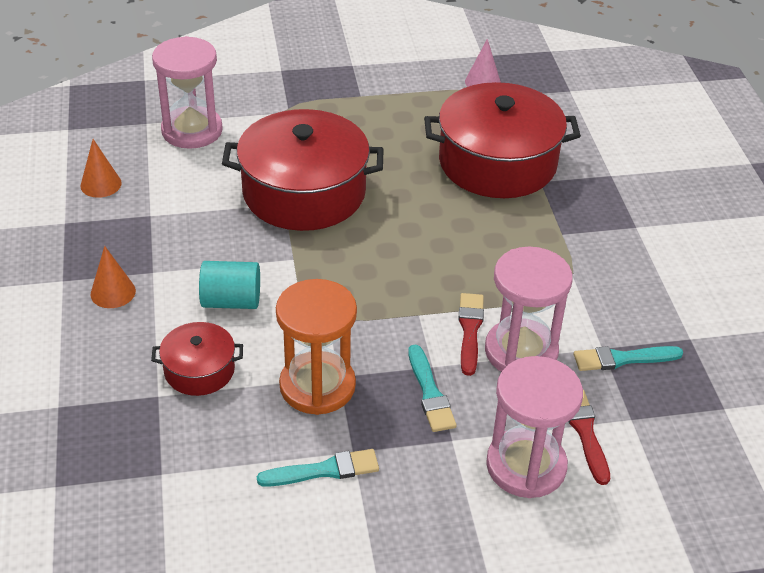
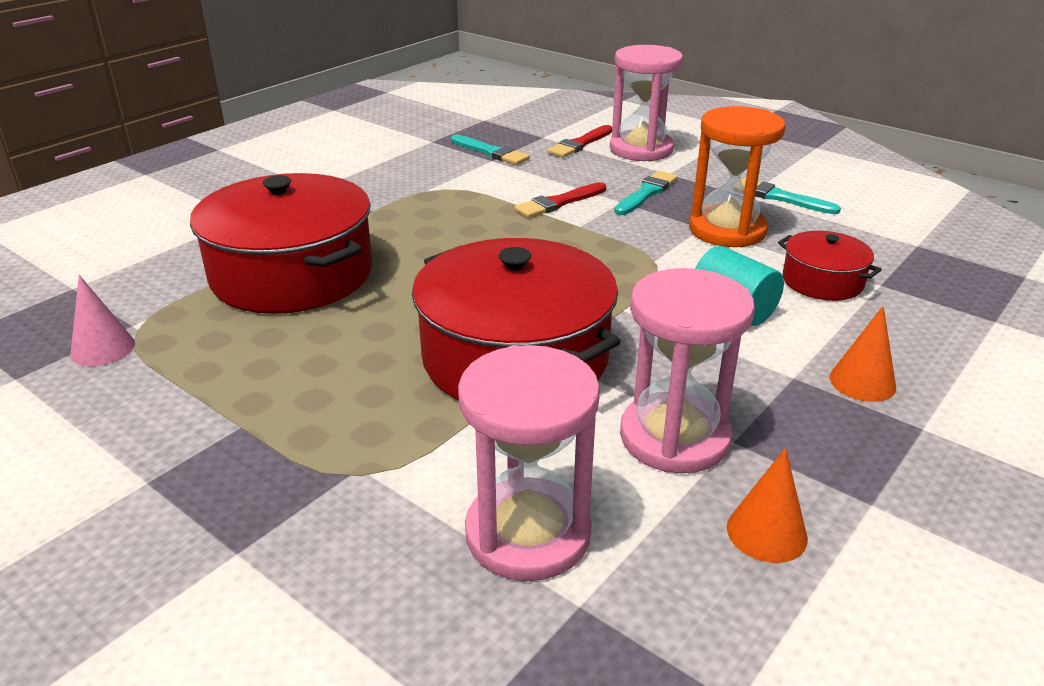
camera: 130 degrees left, 10 degrees down
(521, 351) = (546, 180): pink hourglass -> pink hourglass (674, 437)

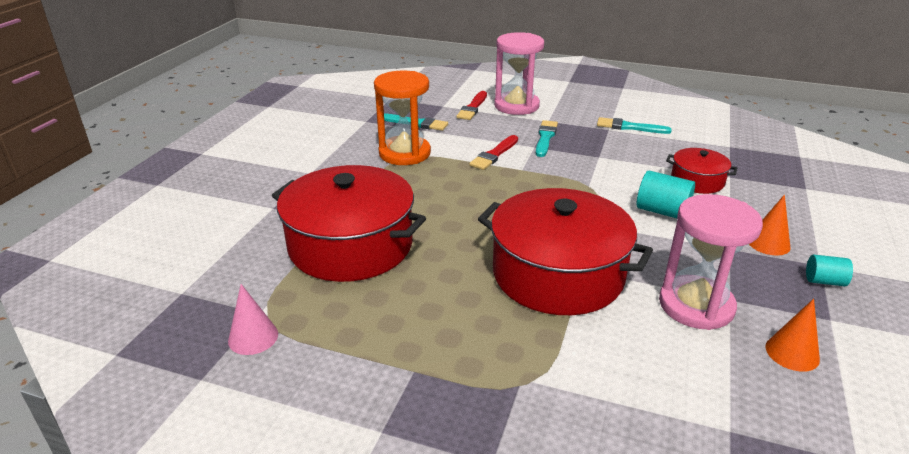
camera: 20 degrees left, 0 degrees up
(528, 533) = (664, 393): pink hourglass -> none
(727, 230) = (615, 156): orange hourglass -> orange hourglass (404, 153)
(909, 451) = (824, 281): none -> turquoise cylinder

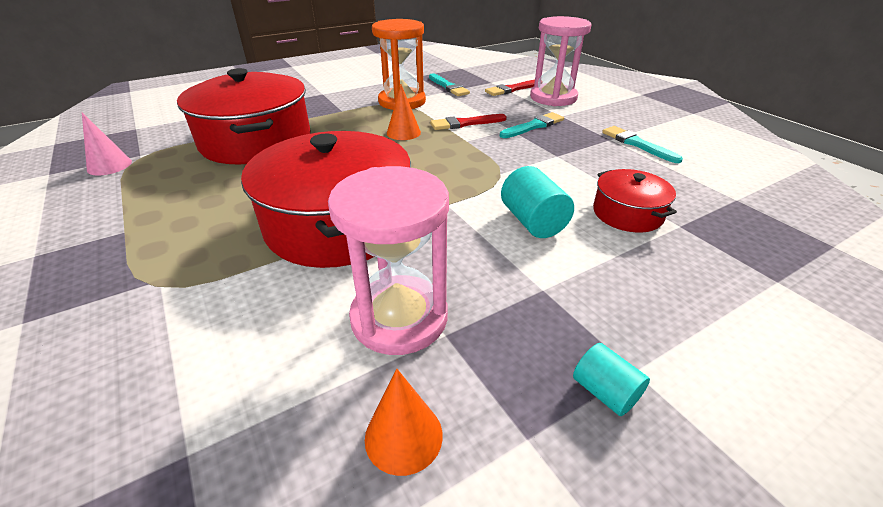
camera: 40 degrees right, 5 degrees up
(768, 243) = (603, 309): orange cone -> orange cone (403, 132)

